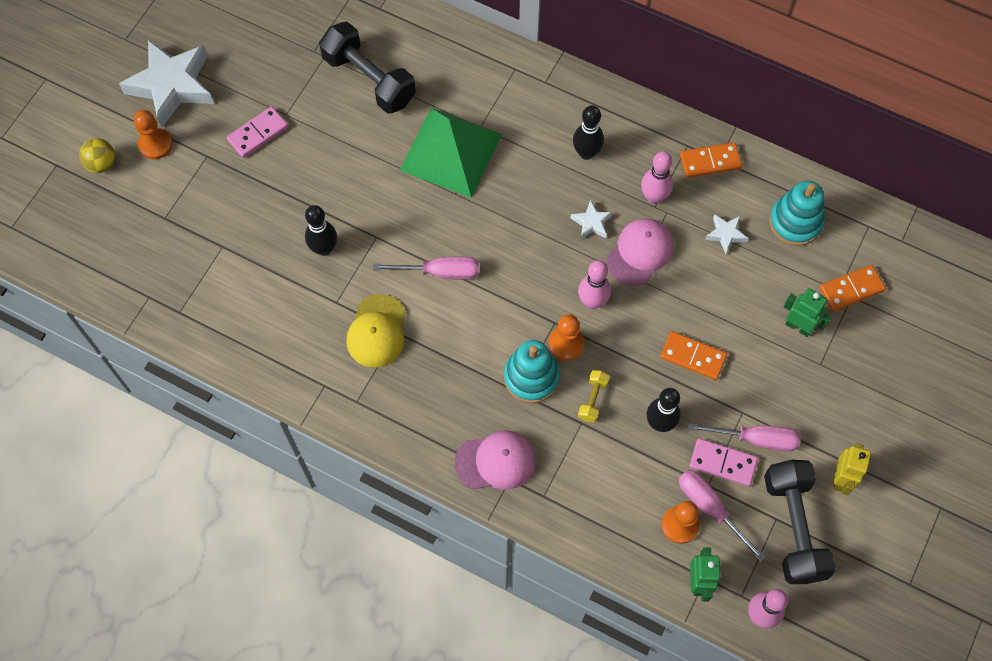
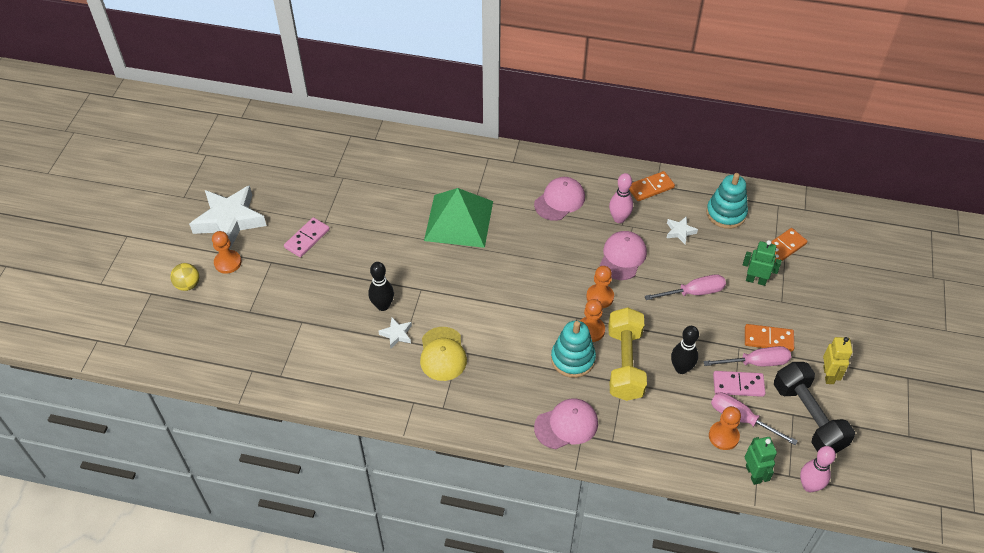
camera: 15 degrees left, 15 degrees down
(369, 79) = (381, 186): black dumbbell -> none
(440, 272) = (478, 302): pink screwdriver -> pink screwdriver (693, 292)
(586, 153) = (559, 200): black bowling pin -> pink cap
(591, 223) = (580, 245): white star -> white star (396, 334)
(592, 301) = (600, 297): pink bowling pin -> orange pawn
(593, 399) = (625, 364): yellow dumbbell -> yellow dumbbell, size x2.25
(693, 356) = (688, 317): orange domino -> orange domino (768, 339)

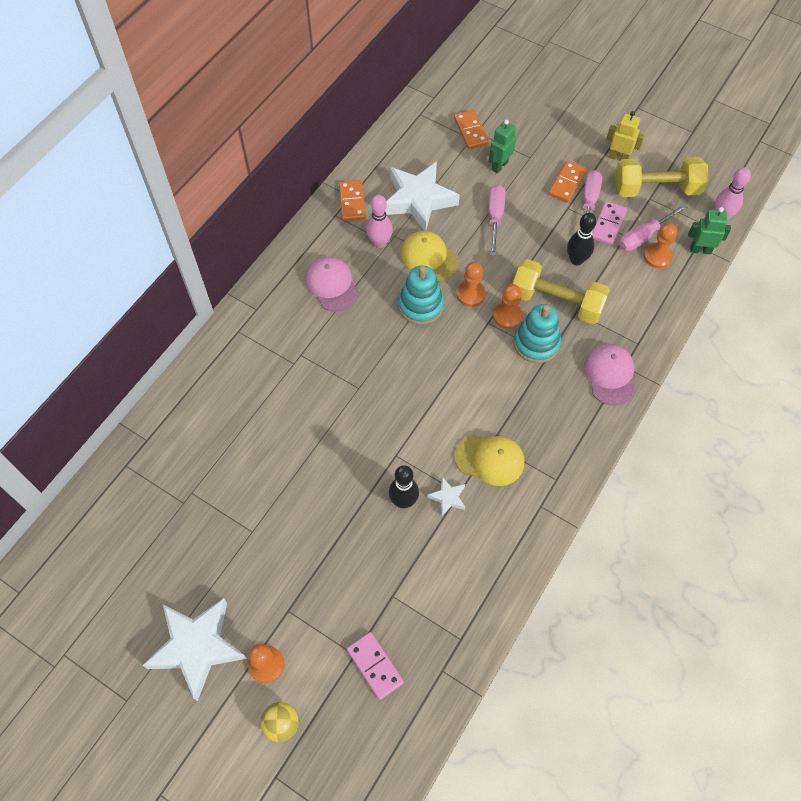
camera: 70 degrees left, 10 degrees up
(307, 239) = (270, 559): pink domino -> pink domino (375, 666)
(459, 220) = (316, 388): green pyramid -> none
(622, 257) = (429, 257): pink cap -> yellow cap
(680, 232) = (418, 200): white star -> white star, size x2.30
(726, 213) = (412, 156): turquoise stacking toy -> turquoise stacking toy (420, 306)
(808, 417) = (656, 189): black dumbbell -> yellow dumbbell

